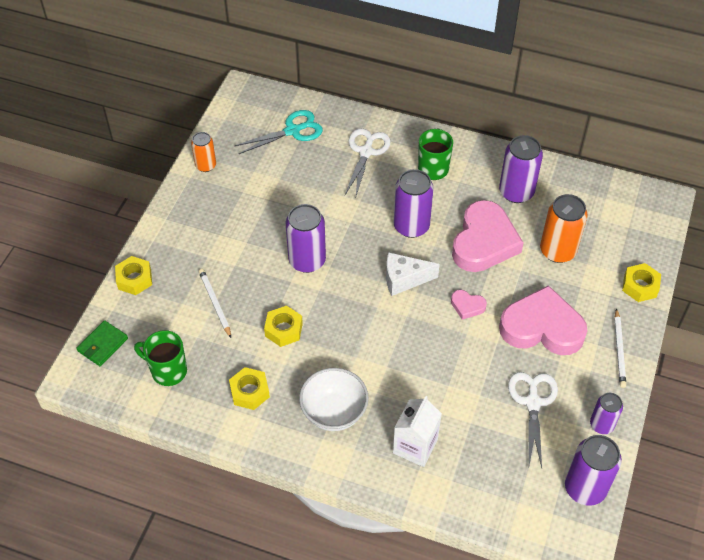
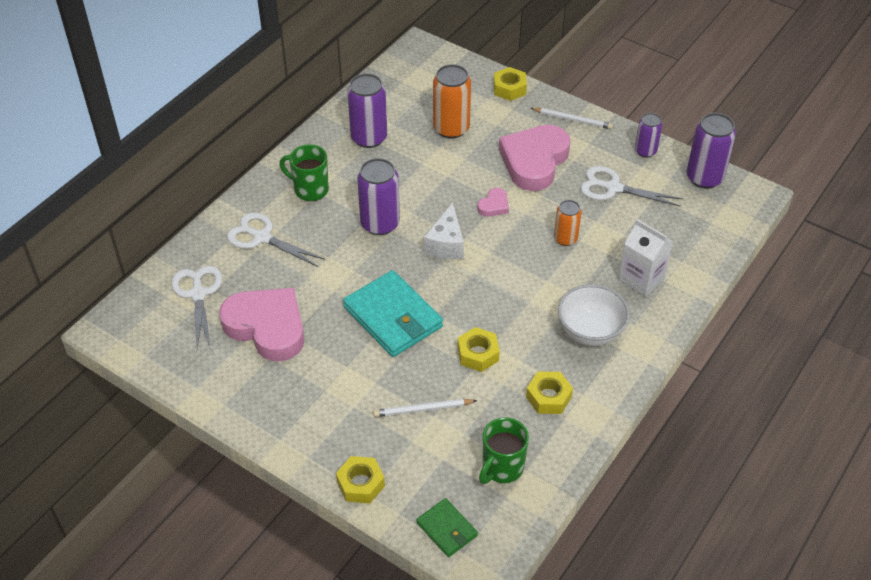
camera: 75 degrees left, 5 degrees down
(206, 165) = (212, 386): orange can -> orange can (565, 239)
(292, 131) = (198, 294): turquoise scissors -> white scissors
(307, 260) = (393, 317): purple can -> turquoise wallet
(484, 242) = (421, 175): pink heart -> pink heart (267, 327)

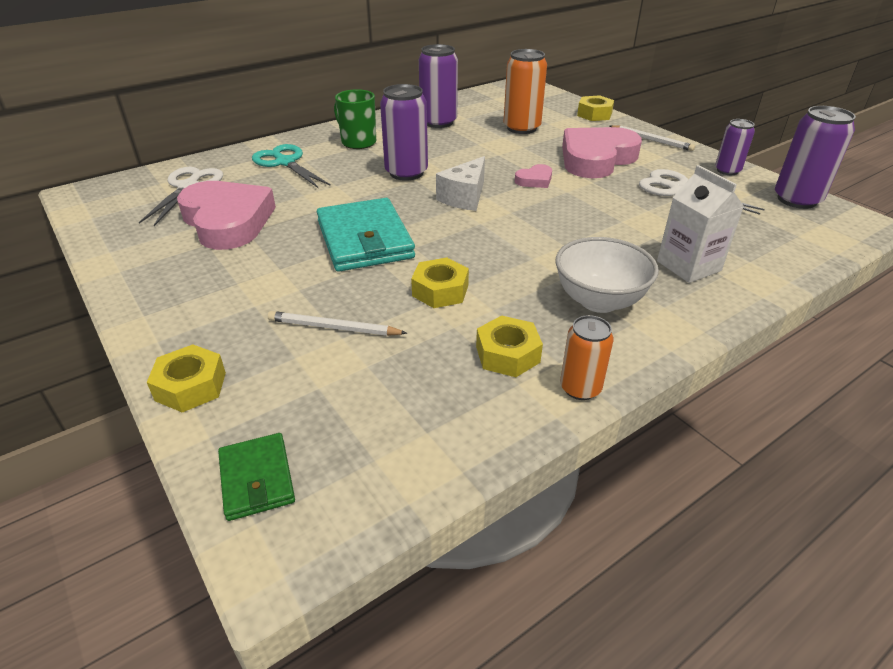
camera: 20 degrees right, 10 degrees down
(262, 237) = (285, 162): white scissors -> turquoise scissors
(502, 468) = (392, 420): green mug -> none
(565, 239) = (604, 217): orange can -> orange can (580, 388)

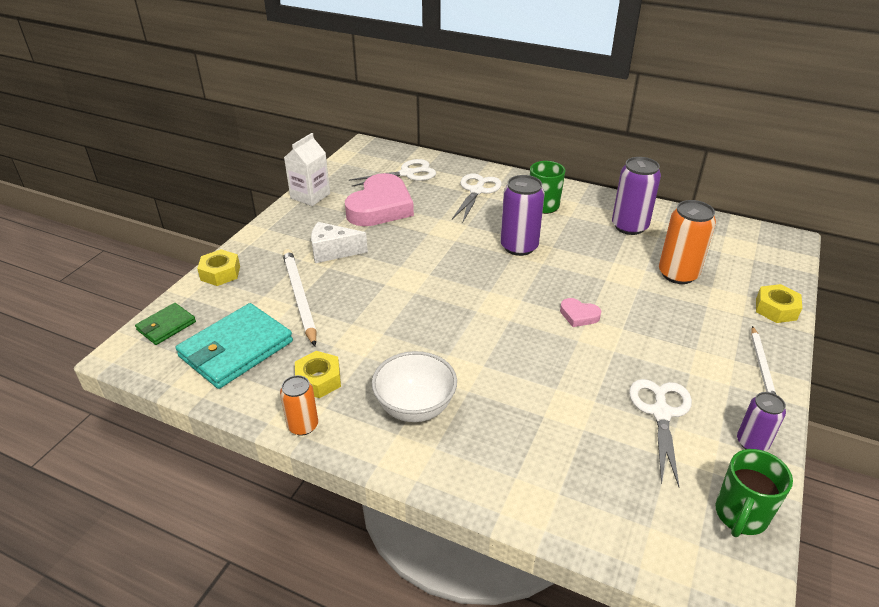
camera: 60 degrees right, 0 degrees up
(285, 162) = (477, 191): turquoise scissors -> white scissors
(334, 328) = (299, 297): white pencil -> white pencil, size x1.59
(365, 239) = (405, 268): turquoise wallet -> turquoise wallet (236, 349)
(440, 290) = (369, 324): yellow nut -> none
(464, 197) = (509, 289): white cheese -> white cheese (333, 252)
(596, 159) = (666, 339): pink heart -> none
(688, 266) = (512, 450): white carton -> white carton (310, 196)
(797, 200) = (740, 516): purple can -> green mug

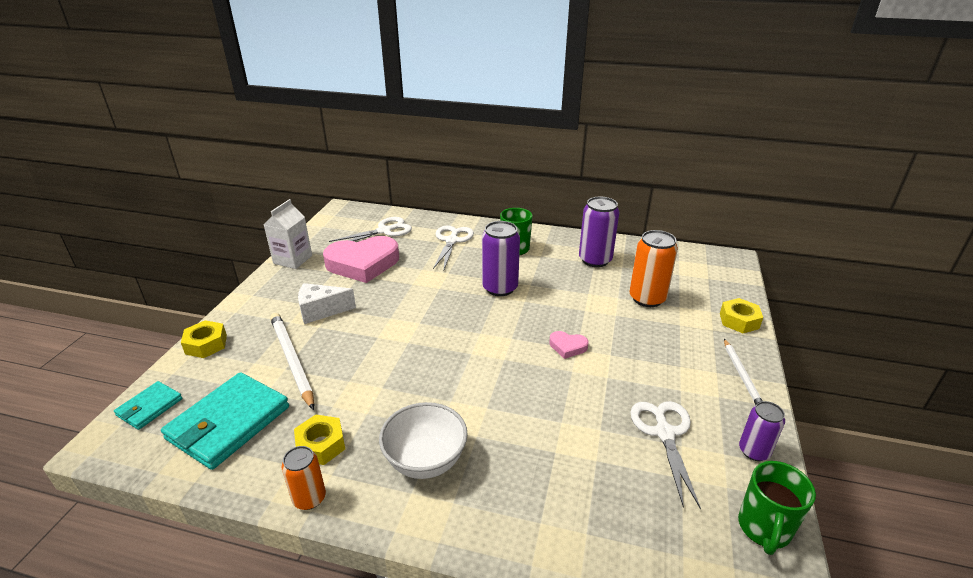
camera: 10 degrees left, 5 degrees down
(166, 326) = (149, 407): green wallet -> turquoise wallet
(380, 207) = (363, 264): pink heart -> pink heart turned 60 degrees clockwise

